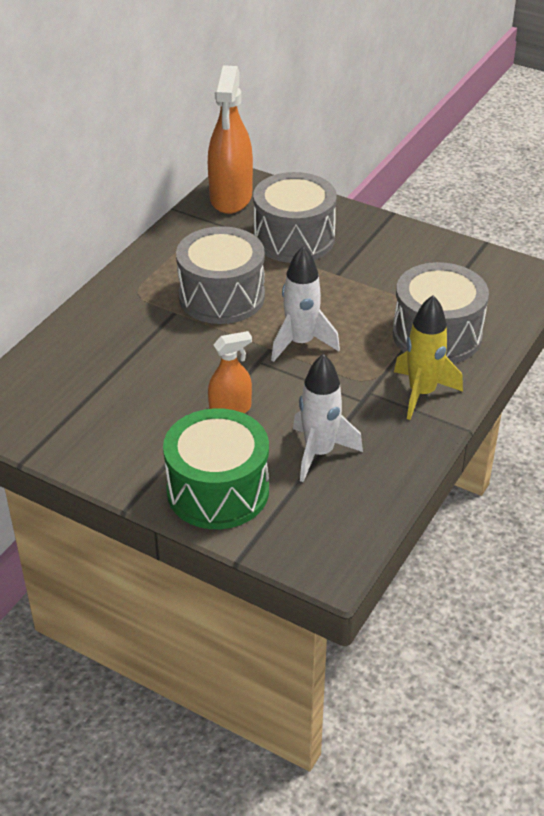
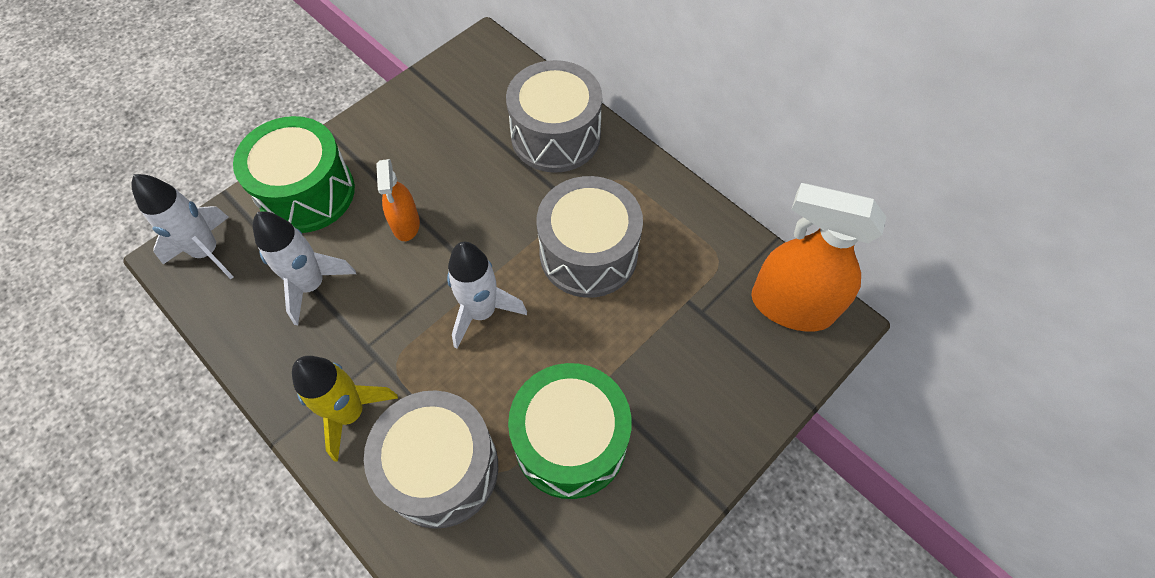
camera: 105 degrees right, 20 degrees up
(294, 238) = (685, 357): grey drum -> grey drum (555, 136)
(315, 543) = (207, 252): none -> white rocket
(384, 279) = (570, 441): none -> green drum

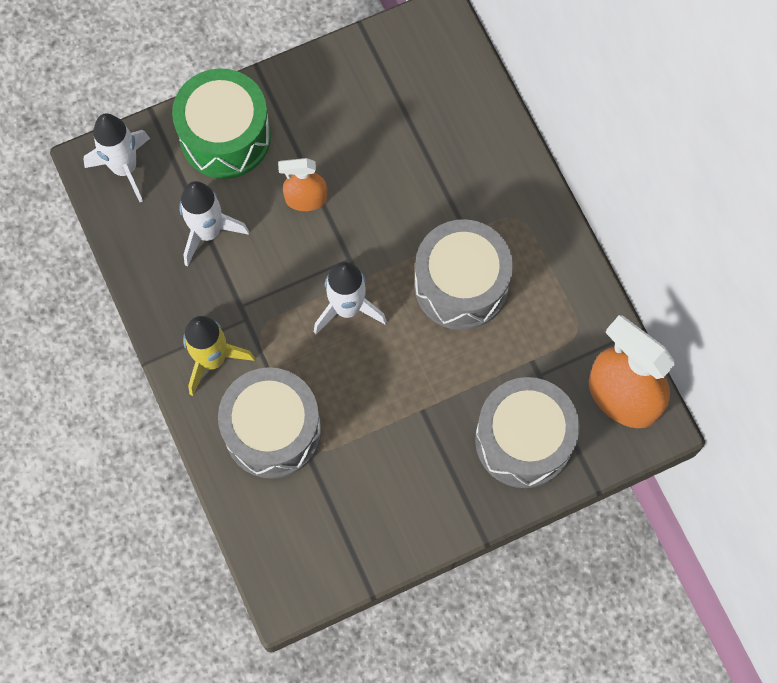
camera: 20 degrees right, 10 degrees up
(406, 224) = (306, 199): orange spray bottle -> orange spray bottle turned 75 degrees clockwise
(555, 136) = (476, 151): grey drum -> grey drum (523, 440)
(570, 441) = (383, 446): green drum -> none

